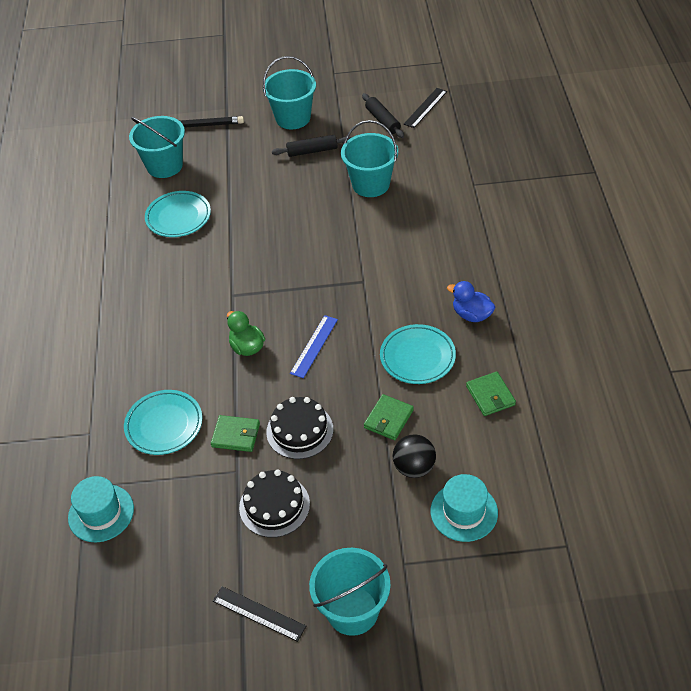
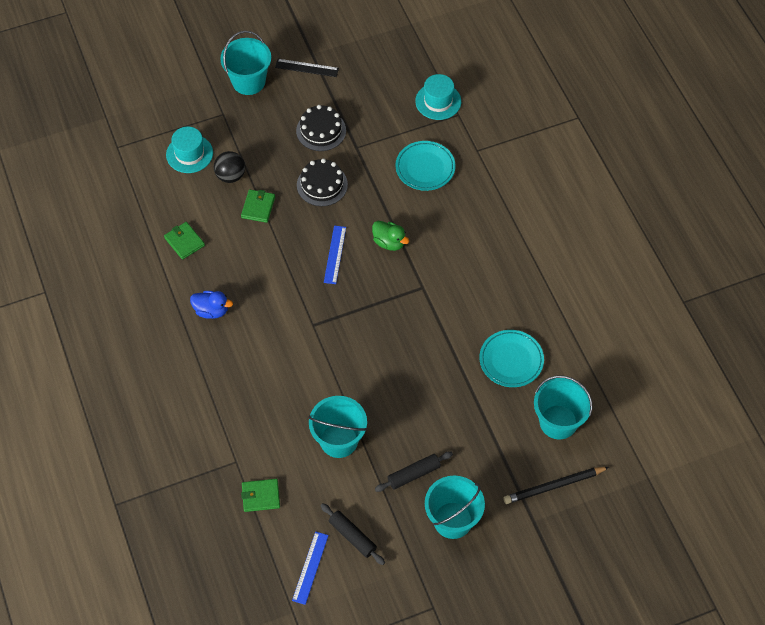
camera: 160 degrees right, 10 degrees up
(236, 435) = (368, 172): green wallet -> green wallet (261, 496)
(417, 357) = (248, 262): turquoise plate -> none
(425, 108) = (310, 567): black ruler -> blue ruler

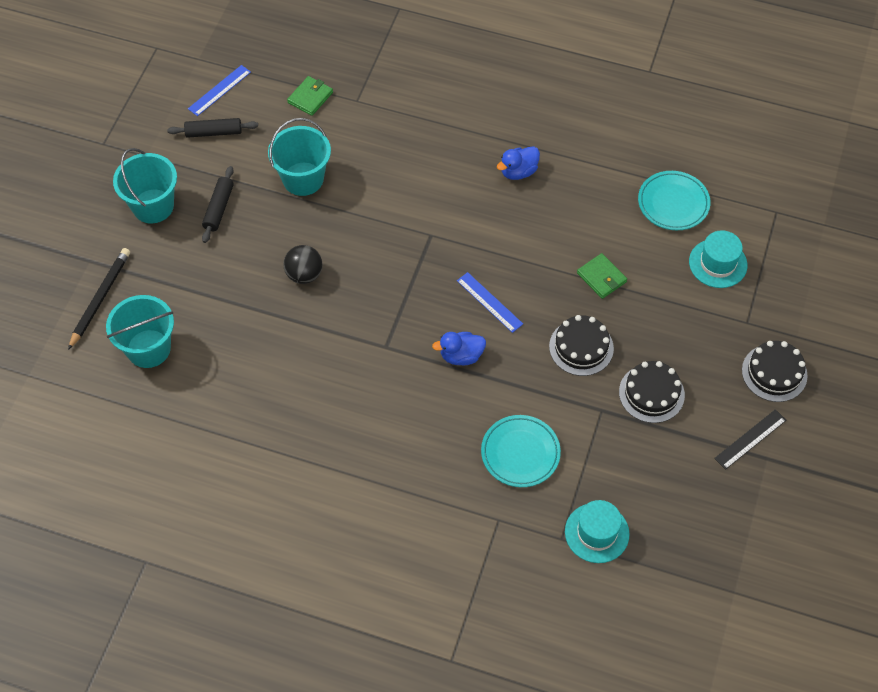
camera: 130 degrees right, 0 degrees up
(184, 242) = (613, 197): green wallet -> none
(230, 176) = (660, 279): black ball -> black ball (304, 274)
(248, 81) = (774, 373): turquoise bucket -> black cake
(310, 567) = (219, 90): blue ruler -> blue ruler turned 75 degrees clockwise
(389, 242) = (461, 356): green duck -> blue duck
(511, 360) = (242, 359): turquoise plate -> turquoise plate (673, 203)

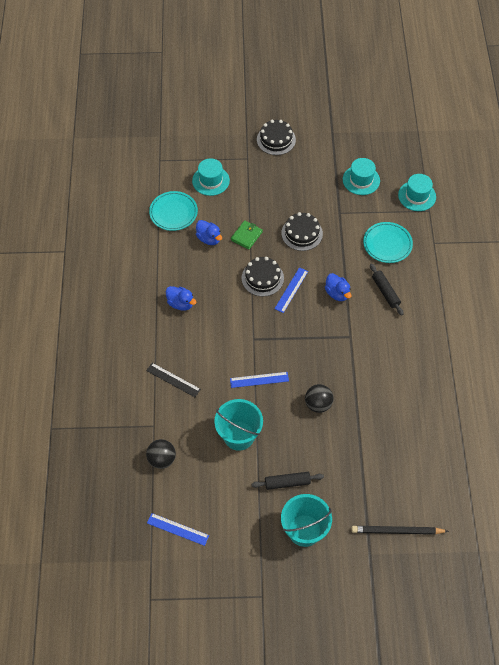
camera: 110 degrees left, 0 degrees up
(148, 348) = (420, 480): turquoise bucket -> none
(214, 132) = (220, 516): black rolling pin -> black rolling pin (385, 292)
(310, 97) = (162, 459): green wallet -> black ball
(369, 222) = (259, 379): none -> blue ruler
(613, 232) = (209, 239): none -> blue duck
(651, 393) = (317, 192): black cake -> black cake (262, 278)
(655, 463) = (361, 180): none -> turquoise hat
(750, 439) = (324, 142): black ruler -> black ruler (173, 380)

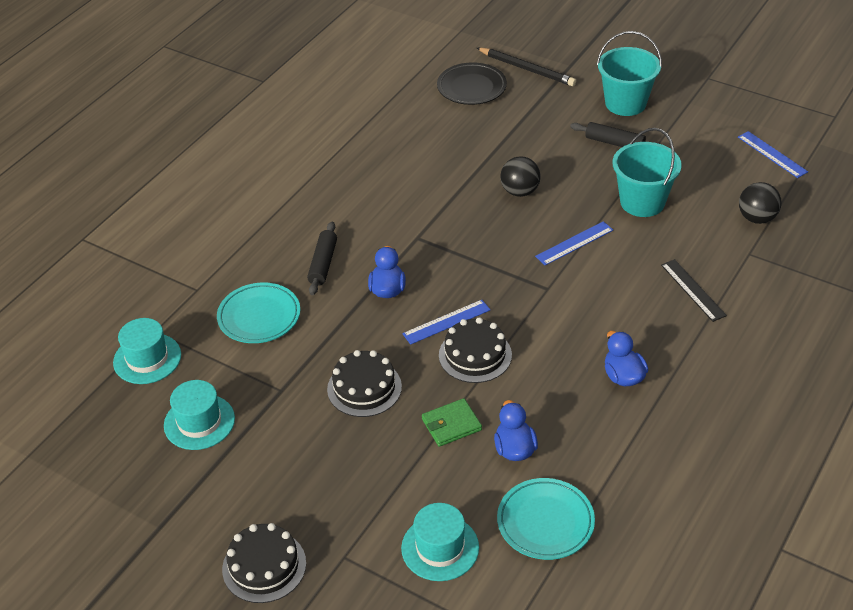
camera: 145 degrees left, 15 degrees down
(259, 379) = (574, 243): blue ruler -> blue ruler turned 60 degrees counterclockwise
(420, 488) = (471, 87): none -> black plate

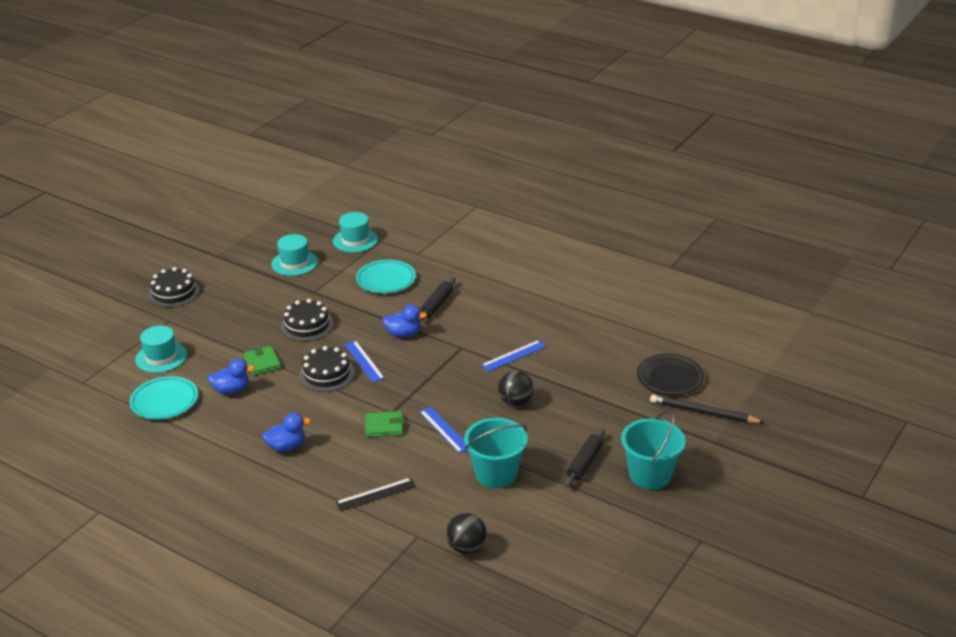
camera: 90 degrees right, 10 degrees down
(323, 264) = (437, 304): black rolling pin -> black rolling pin turned 75 degrees counterclockwise
(527, 69) = (703, 413): black pencil -> black pencil turned 75 degrees clockwise
(574, 293) = (384, 426): none -> green wallet
(772, 154) = (565, 572): blue ruler -> blue ruler (513, 356)

